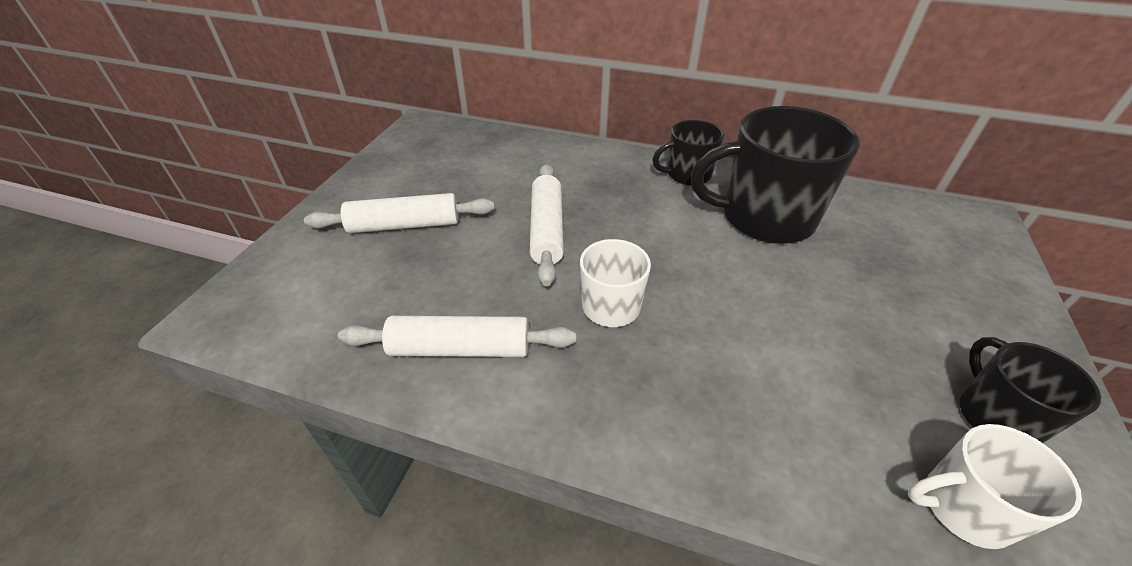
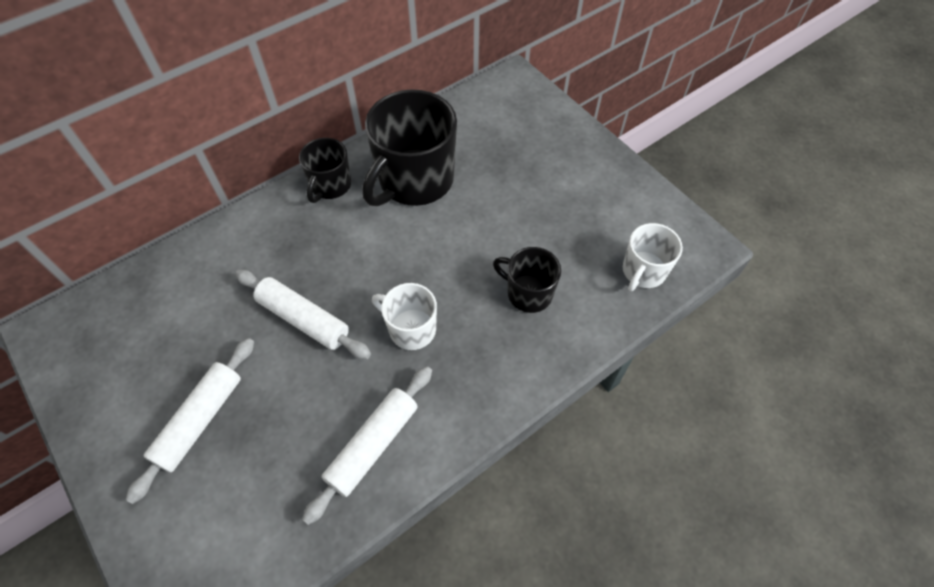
camera: 55 degrees left, 15 degrees up
(995, 416) = (618, 212): black mug -> black mug (528, 293)

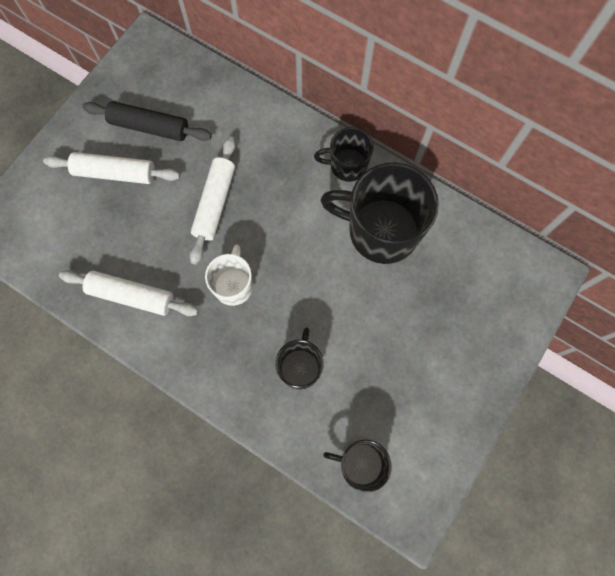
camera: 70 degrees right, 15 degrees up
(163, 362) = (149, 127): none -> black rolling pin
(643, 271) = (360, 463): white mug -> black mug

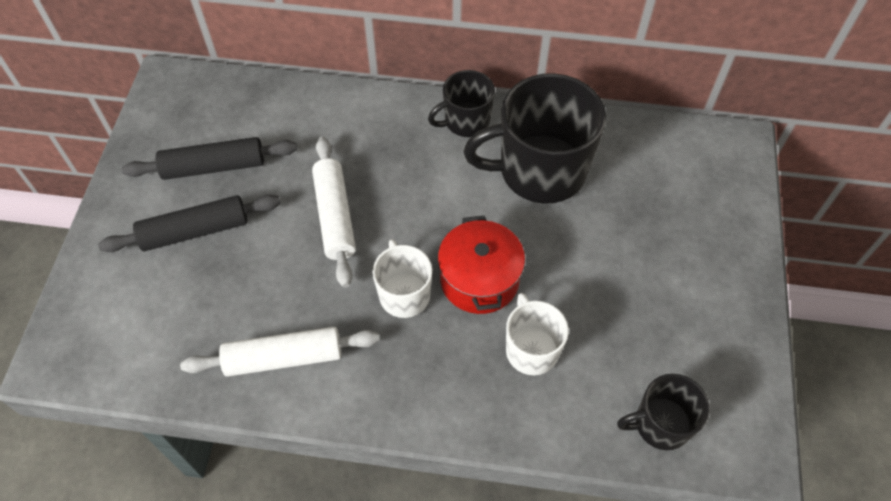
camera: 25 degrees left, 15 degrees down
(115, 173) = (195, 231): white rolling pin -> black rolling pin
(291, 298) = (479, 279): none -> red pot
(300, 367) = (531, 349): black mug -> white mug

